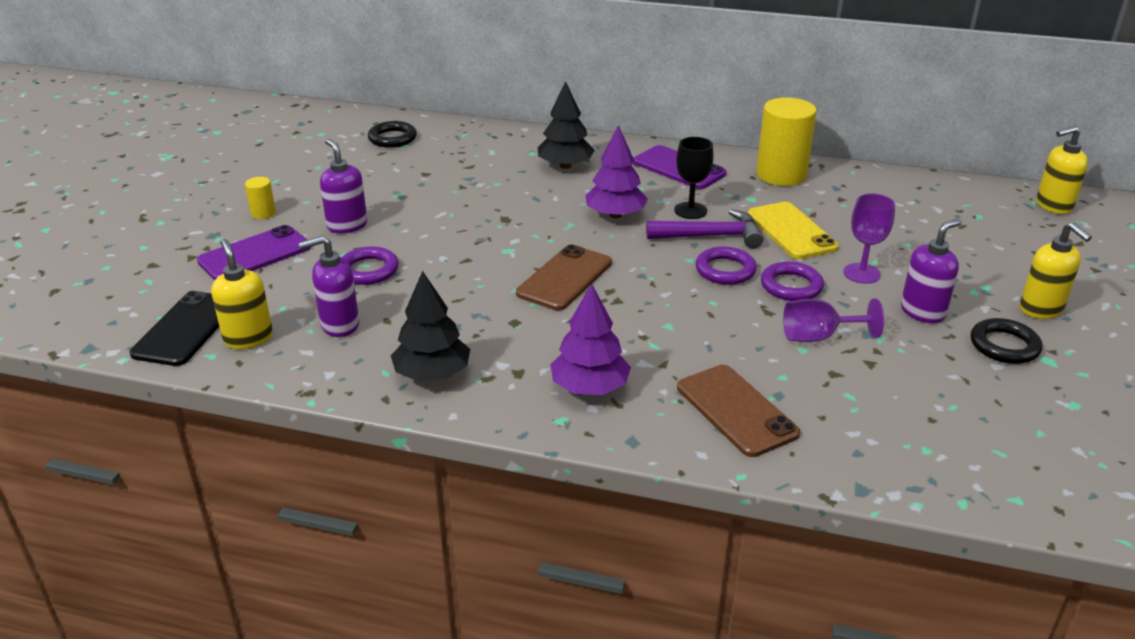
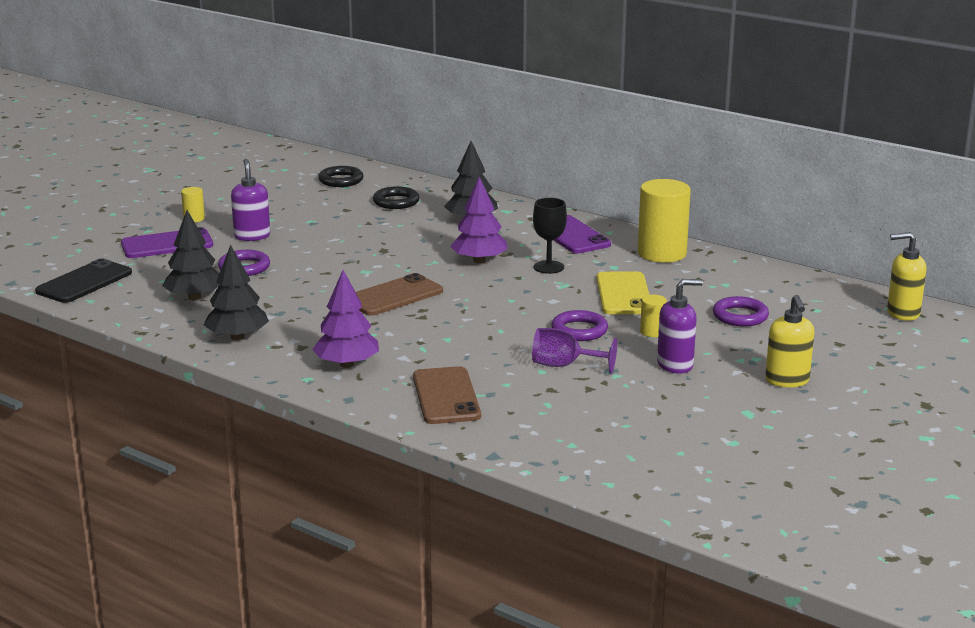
camera: 20 degrees right, 10 degrees down
(248, 338) = (123, 295): yellow soap dispenser -> none
(339, 325) = (194, 297): purple soap dispenser -> black tree
(711, 236) = (547, 287): purple hammer -> none
(725, 270) = (534, 311): purple ring -> purple ring (740, 316)
(861, 273) = (652, 332): purple goblet -> yellow cylinder
(1004, 346) = (720, 397): black ring -> black ring (396, 202)

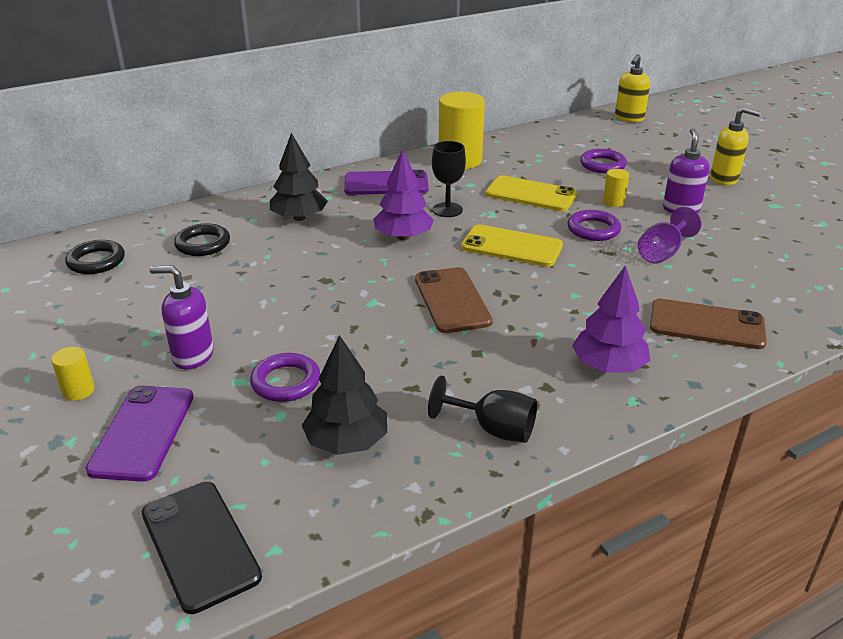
camera: 65 degrees left, 10 degrees up
(237, 337) = (493, 429): black tree -> black goblet
(507, 302) = (511, 246): none -> yellow phone

